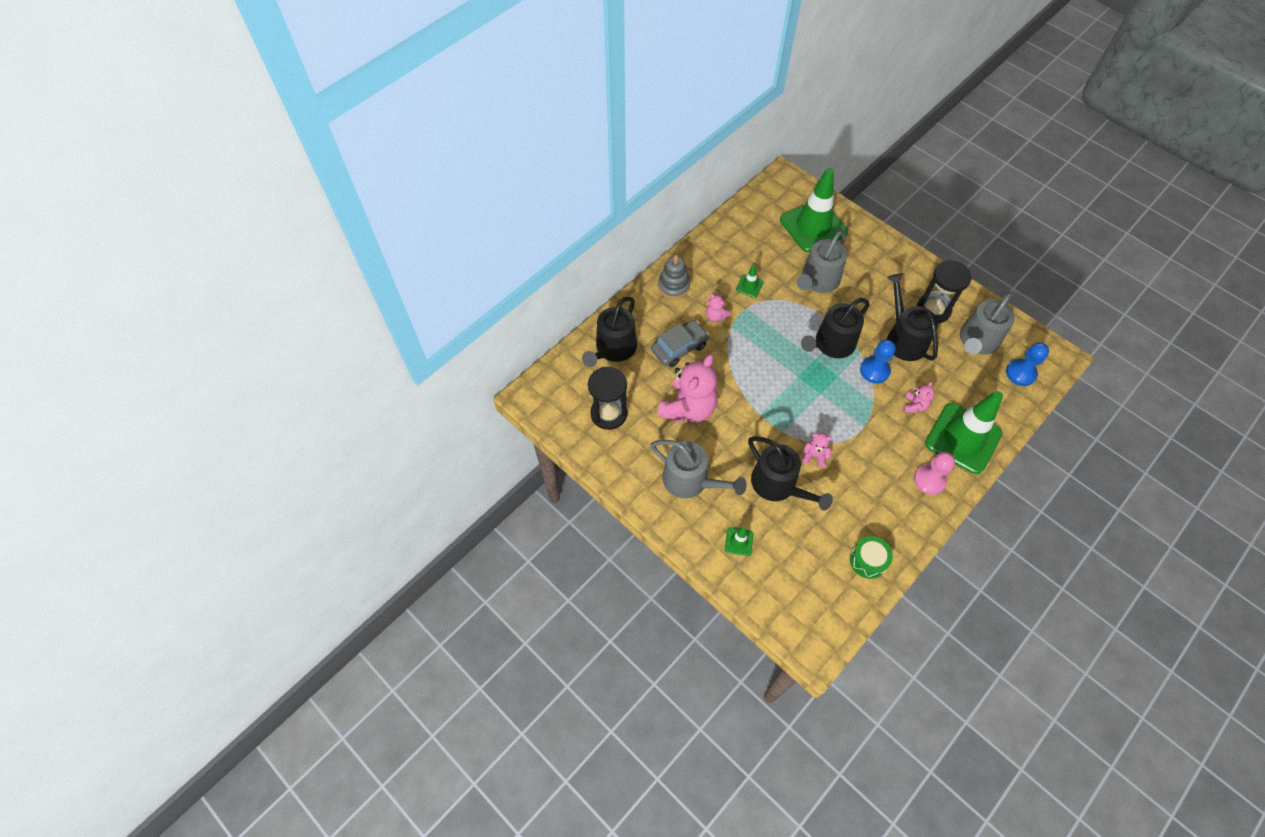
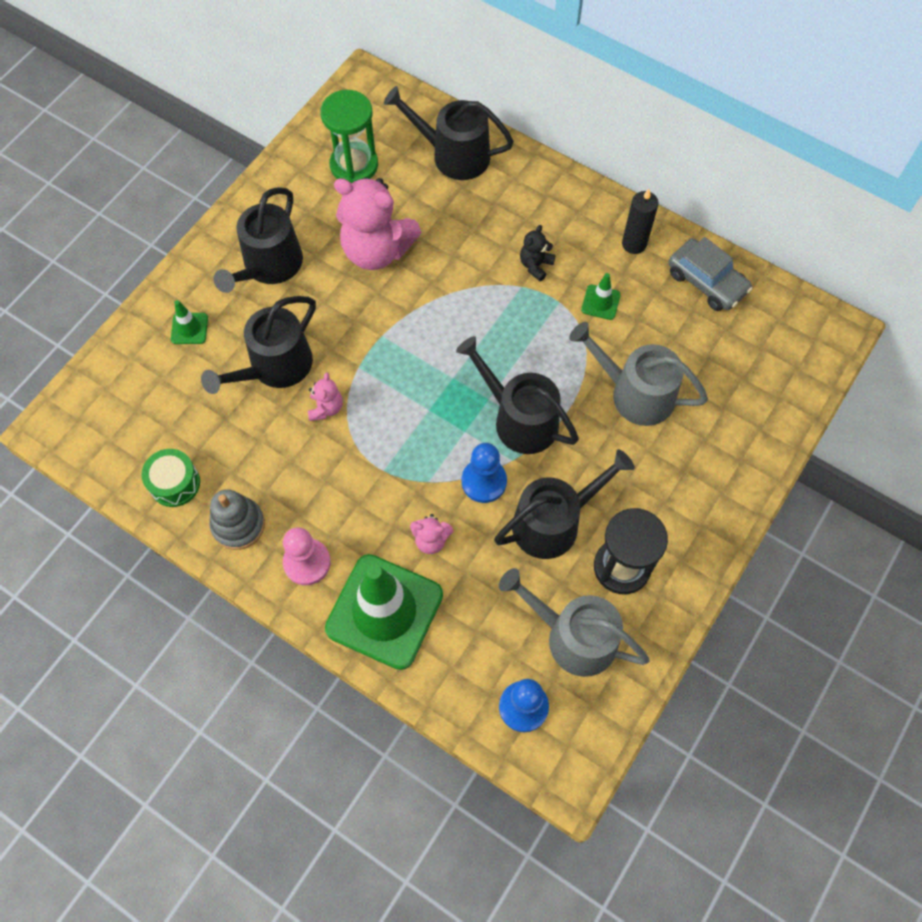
camera: 80 degrees right, 5 degrees up
(609, 413) = (354, 165): black hourglass -> green hourglass
(673, 286) = (576, 208): grey stacking toy -> grey stacking toy (238, 525)
(679, 348) = (471, 228): grey car -> grey car (706, 282)
(690, 481) = (269, 266): grey watering can -> black watering can
(707, 260) = (634, 244): none -> black candle
(715, 316) = (535, 265): pink teddy bear -> black teddy bear
(813, 226) = (745, 380): green traffic cone -> none

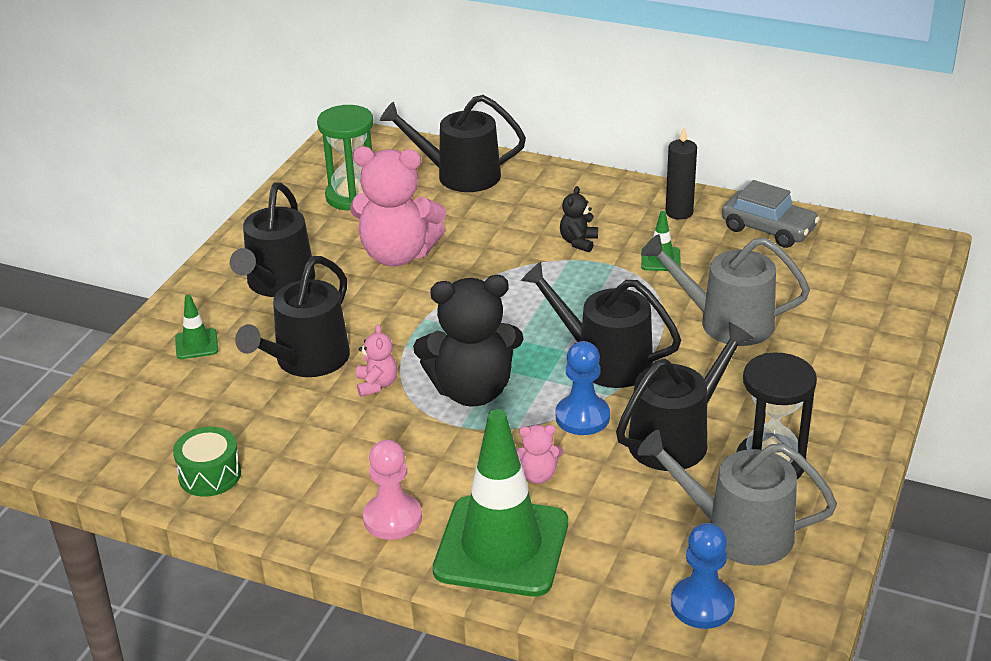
camera: 10 degrees left, 30 degrees down
(238, 525) = (298, 499): grey stacking toy -> none
(402, 431) = (472, 390): none -> black teddy bear

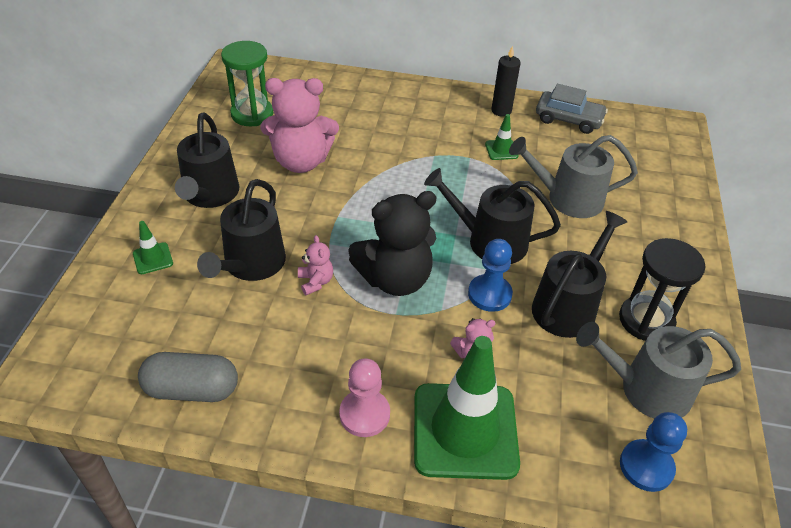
camera: 15 degrees left, 10 degrees up
(210, 475) = (192, 389): green drum -> grey capsule
(460, 175) = (331, 91): black watering can -> none
(578, 242) = (436, 140): black teddy bear -> none

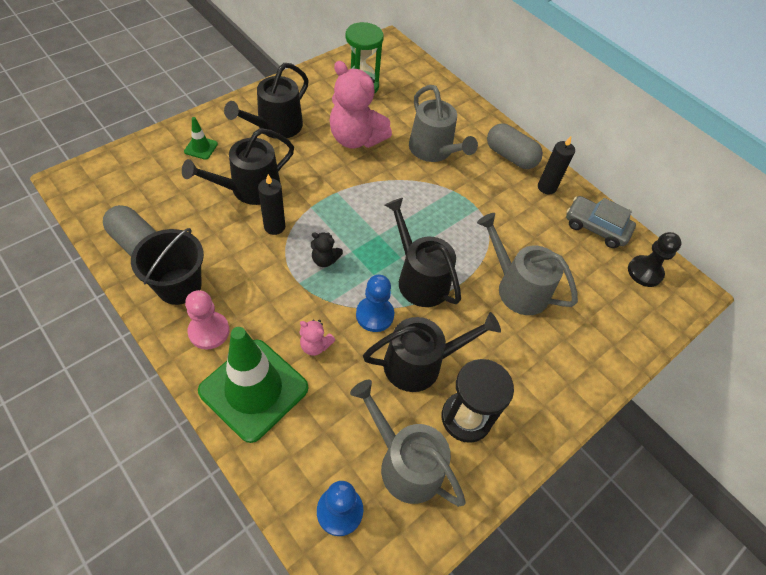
camera: 35 degrees right, 10 degrees up
(286, 397) = (179, 286): none -> black bucket
(315, 282) = (274, 226): pink teddy bear -> black candle
(380, 133) = (433, 150): none -> grey watering can
(395, 279) = (325, 260): black teddy bear -> black teddy bear, size x0.45
(447, 103) = (510, 156): none -> grey capsule
(501, 150) = (509, 218): green traffic cone -> none
(568, 119) = (596, 227): grey car -> grey car turned 150 degrees clockwise
(635, 131) = (644, 272): none -> black pawn

